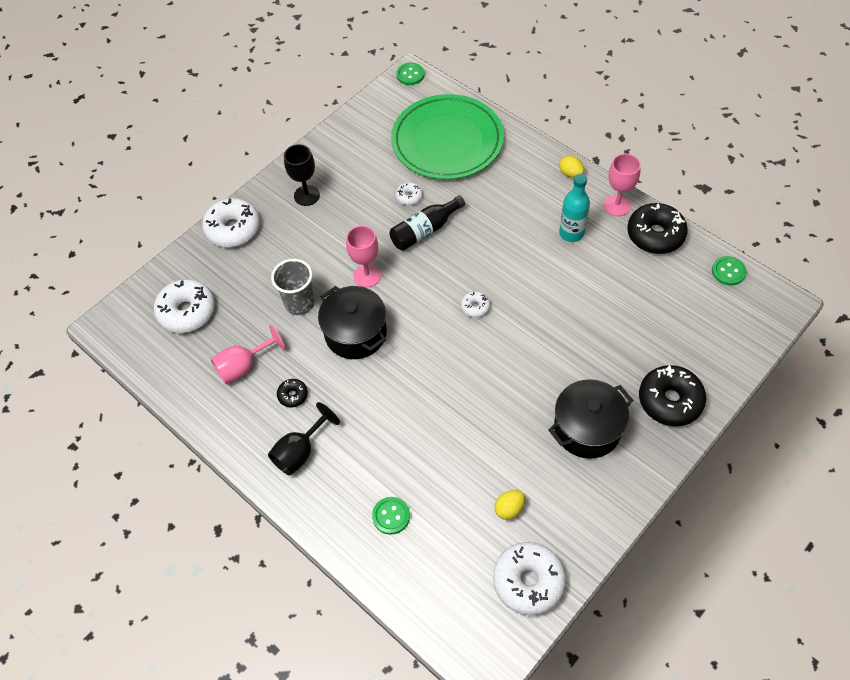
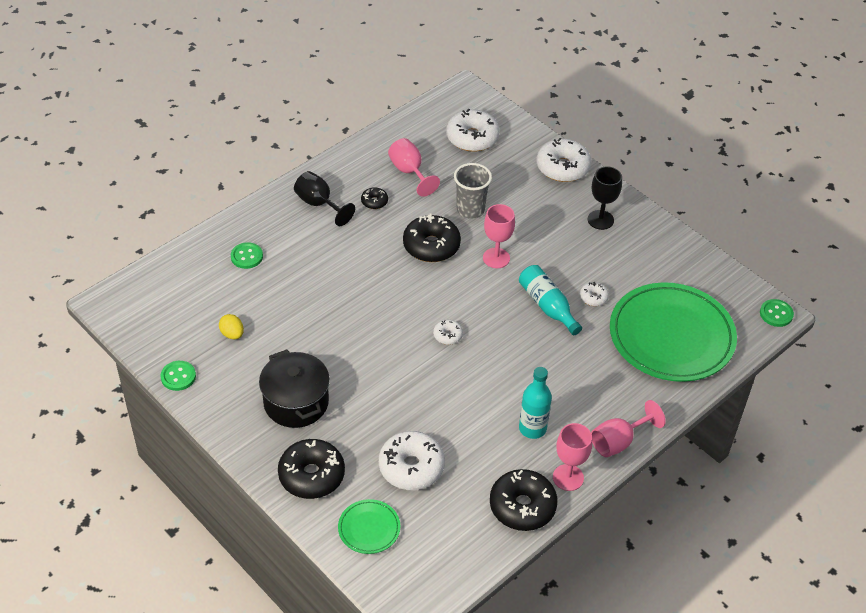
camera: 90 degrees right, 10 degrees down
(355, 333) = (431, 246): black pot -> black donut
(425, 230) = (547, 306): black bottle -> turquoise bottle
(528, 581) = (165, 338): white donut -> white donut (411, 467)
(570, 173) = (618, 441): yellow egg -> pink goblet
(713, 345) = (369, 528): none -> green plate
(728, 271) = (462, 567): green button -> green button (178, 376)

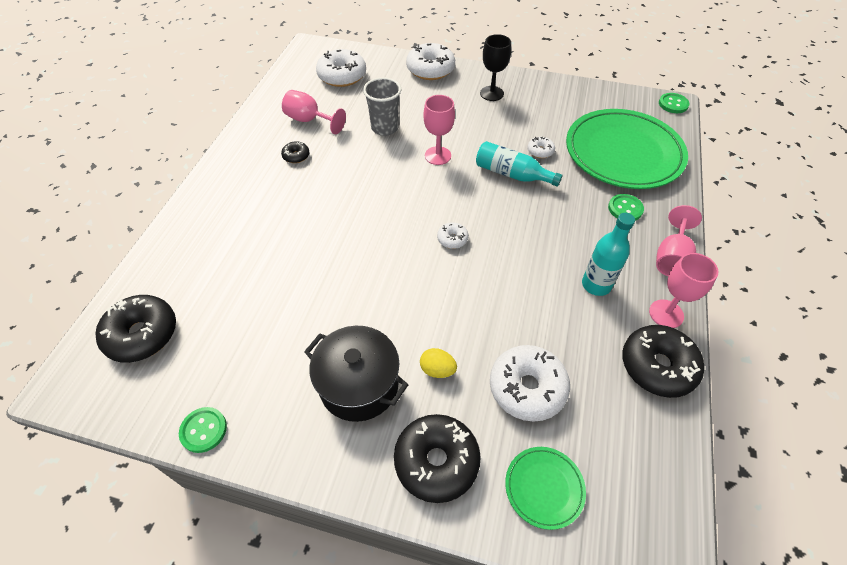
camera: 30 degrees left, 5 degrees up
(232, 334) = (238, 346): yellow egg -> yellow egg (437, 370)
(247, 256) = (203, 259): green button -> green button (625, 208)
(319, 204) = (245, 179): black goblet -> none
(431, 246) = (375, 170): black donut -> black donut (142, 334)

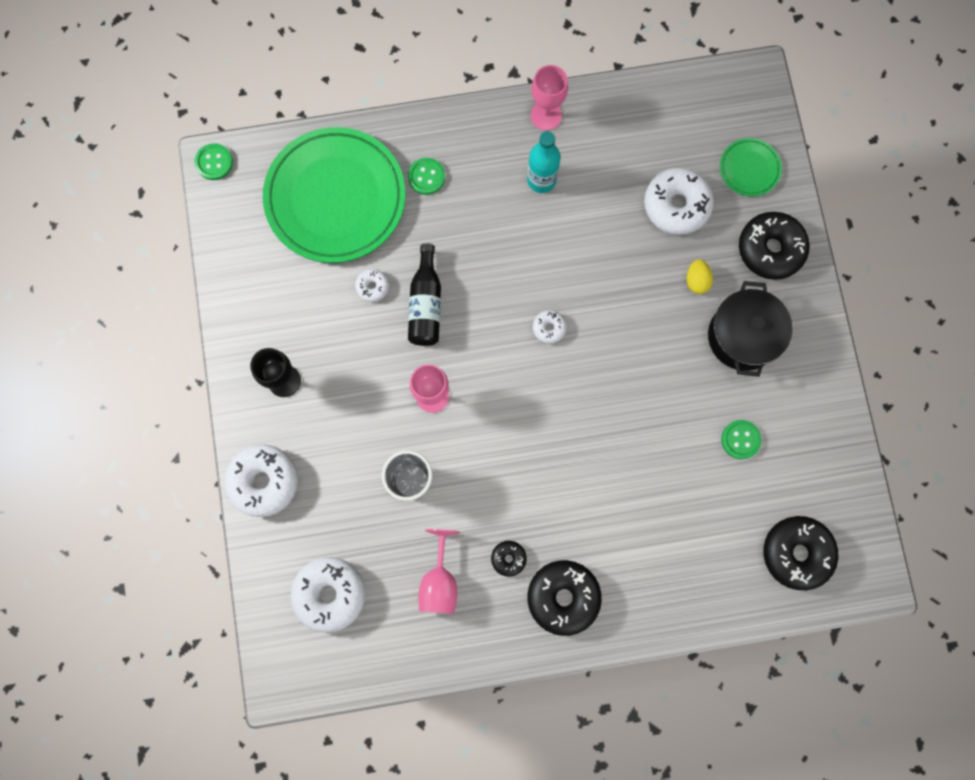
camera: 115 degrees left, 25 degrees up
(203, 430) = (842, 435): green button -> green button (740, 439)
(512, 174) = (426, 304): turquoise bottle -> black bottle
(657, 366) = (605, 113): black donut -> black donut (563, 597)
(671, 257) = (475, 122): pink goblet -> none

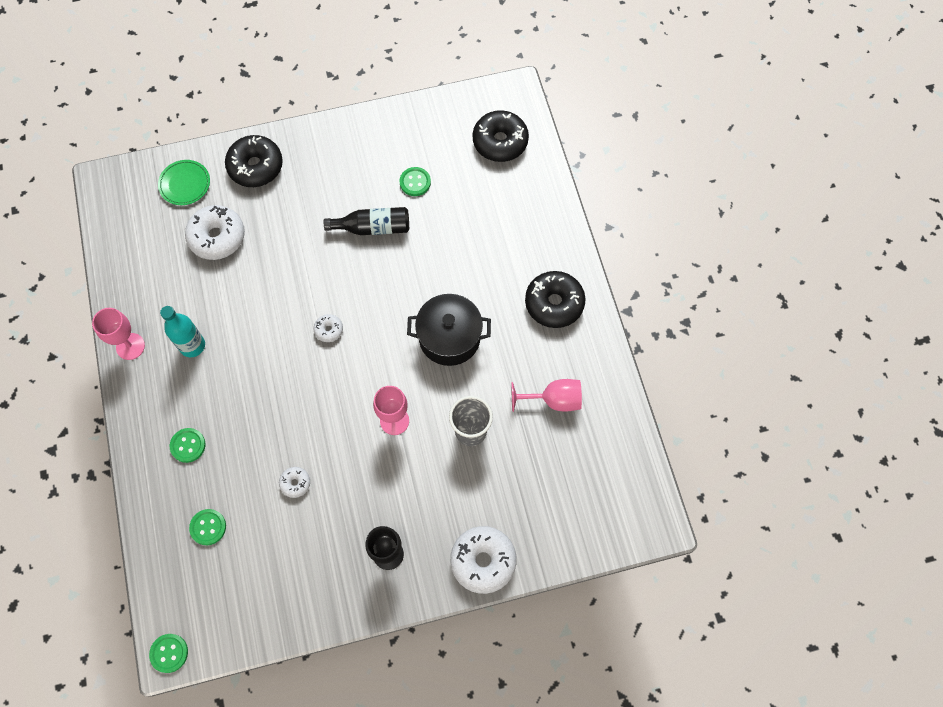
camera: 95 degrees left, 10 degrees down
(330, 594) = (575, 490): white donut -> none
(335, 198) = (208, 527): green plate -> green button
(426, 304) = (310, 434): black bottle -> black bottle (373, 227)
(508, 558) = (528, 347): black donut -> none
(696, 281) = (284, 219): yellow egg -> none
(742, 336) = (330, 184): black pot -> black pot (449, 338)

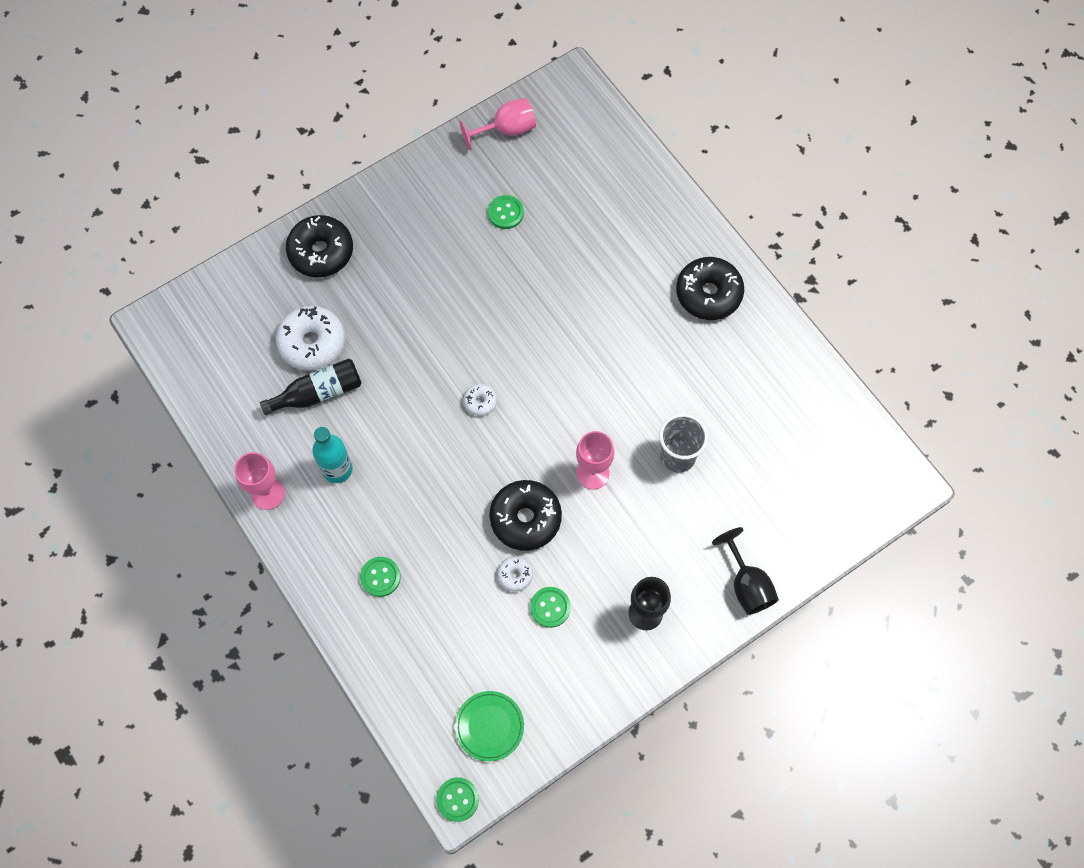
camera: 20 degrees left, 0 degrees up
(185, 184) = (249, 297): green plate -> green plate (489, 726)
(208, 527) = (441, 654): green button -> green button (550, 607)
(373, 227) = (481, 276): black bottle -> black bottle (318, 393)
(449, 338) = (614, 366): black pot -> none
(483, 561) = (746, 584): white donut -> black goblet
(500, 142) = (579, 140): black donut -> black donut (525, 518)
(553, 400) = (750, 394): pink goblet -> pink goblet (506, 130)

